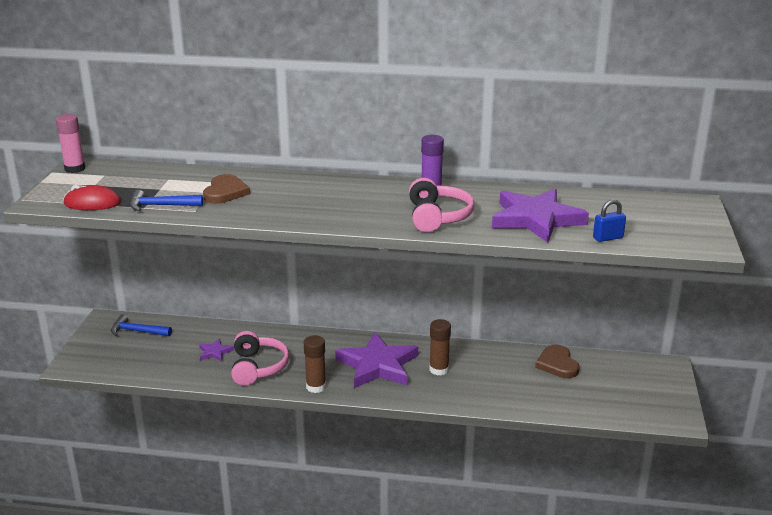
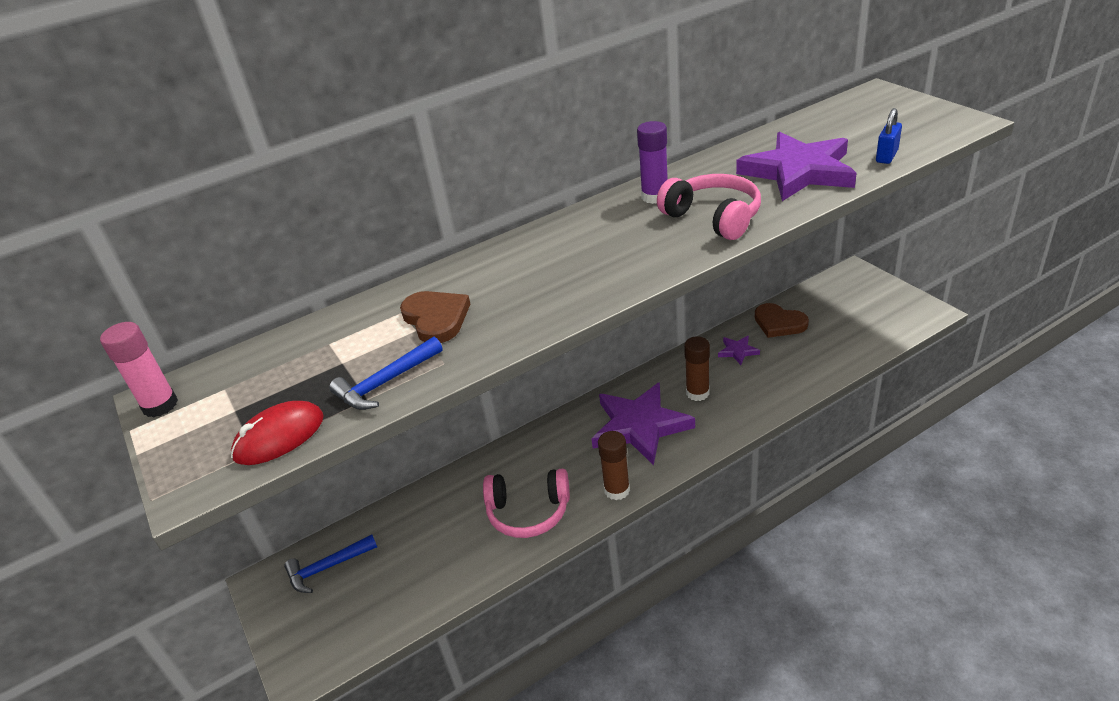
camera: 35 degrees left, 10 degrees up
(215, 352) = (457, 528): purple star -> purple star (738, 351)
(258, 367) = (528, 512): pink headphones -> pink headphones turned 135 degrees clockwise

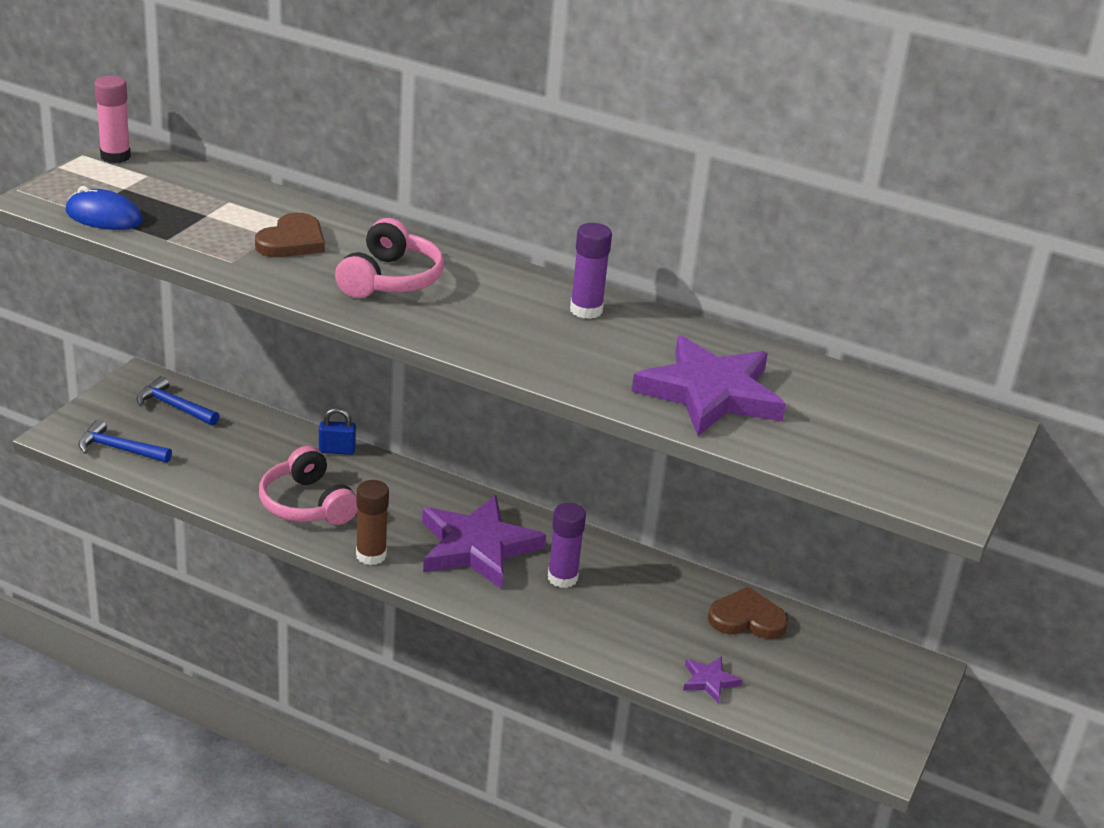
camera: 50 degrees right, 5 degrees down
(279, 437) = (104, 216): red mouse -> blue mouse
(385, 383) = (191, 242): blue hammer -> blue hammer (119, 449)
(697, 393) = (562, 578): brown glue stick -> purple glue stick
(713, 218) = (564, 353): pink headphones -> pink headphones (390, 279)
(738, 351) = (663, 594): purple star -> purple star (709, 681)
(779, 323) = (747, 618): brown heart -> brown heart turned 90 degrees clockwise
(886, 156) = (796, 451): blue padlock -> blue padlock (337, 450)

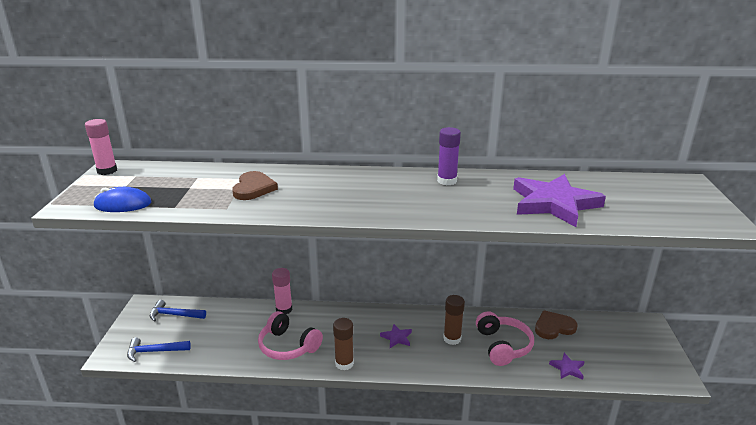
camera: 20 degrees left, 5 degrees down
(337, 450) = (284, 309): blue padlock -> pink glue stick
(390, 279) = (329, 193): pink headphones -> pink headphones (503, 346)
(477, 547) = (396, 338): purple star -> purple star, size x0.43
(562, 578) = (452, 339): purple glue stick -> brown glue stick

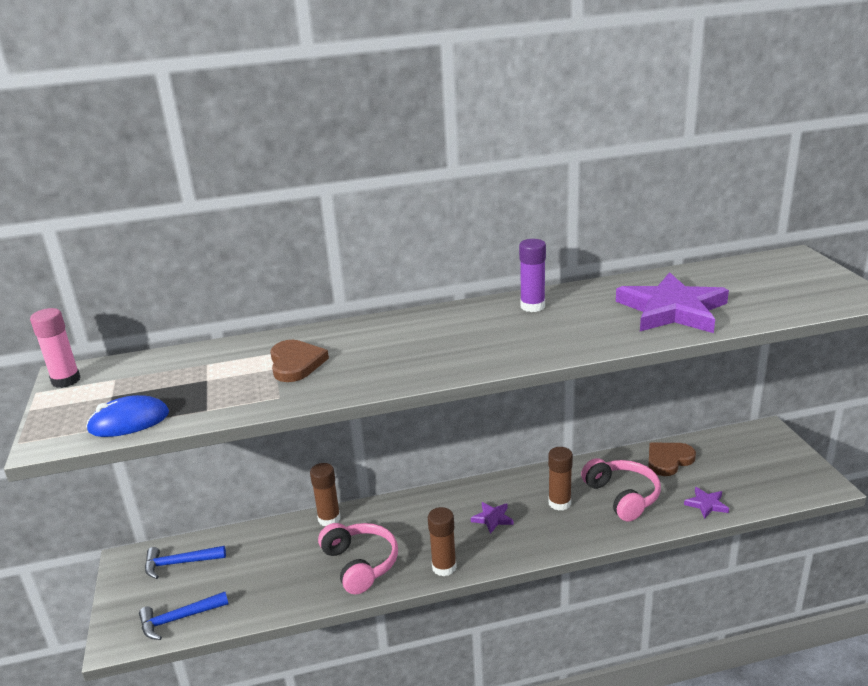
camera: 15 degrees left, 0 degrees up
(284, 309) = (329, 519): pink glue stick -> brown glue stick
(288, 346) = (360, 564): pink headphones -> pink headphones turned 135 degrees counterclockwise

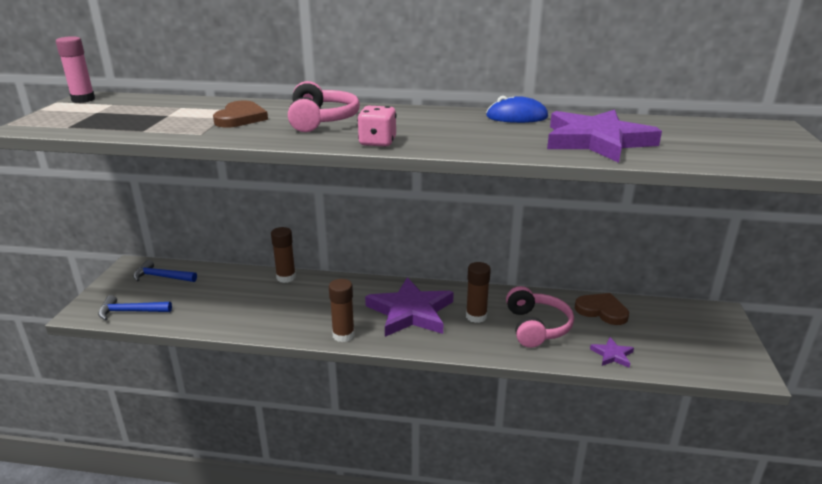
camera: 20 degrees right, 0 degrees up
(129, 422) = (86, 127): blue mouse -> blue mouse (516, 117)
(360, 564) = (282, 314): pink headphones -> pink headphones (321, 120)
(478, 362) = (377, 142): none -> pink dice
(492, 518) = (410, 312): purple star -> purple star, size x2.32
(532, 306) = (471, 118): purple glue stick -> none
(668, 460) = (602, 311): brown heart -> brown heart turned 45 degrees clockwise

